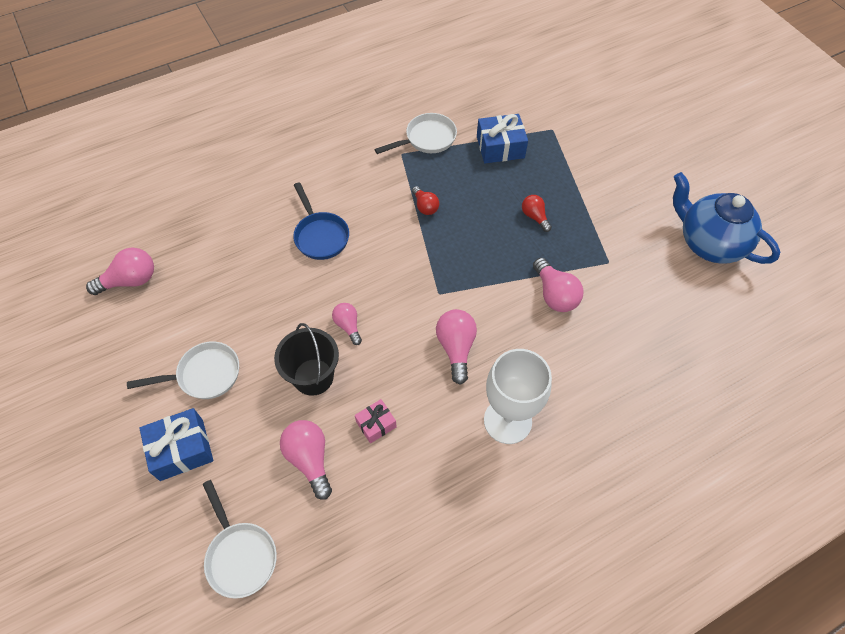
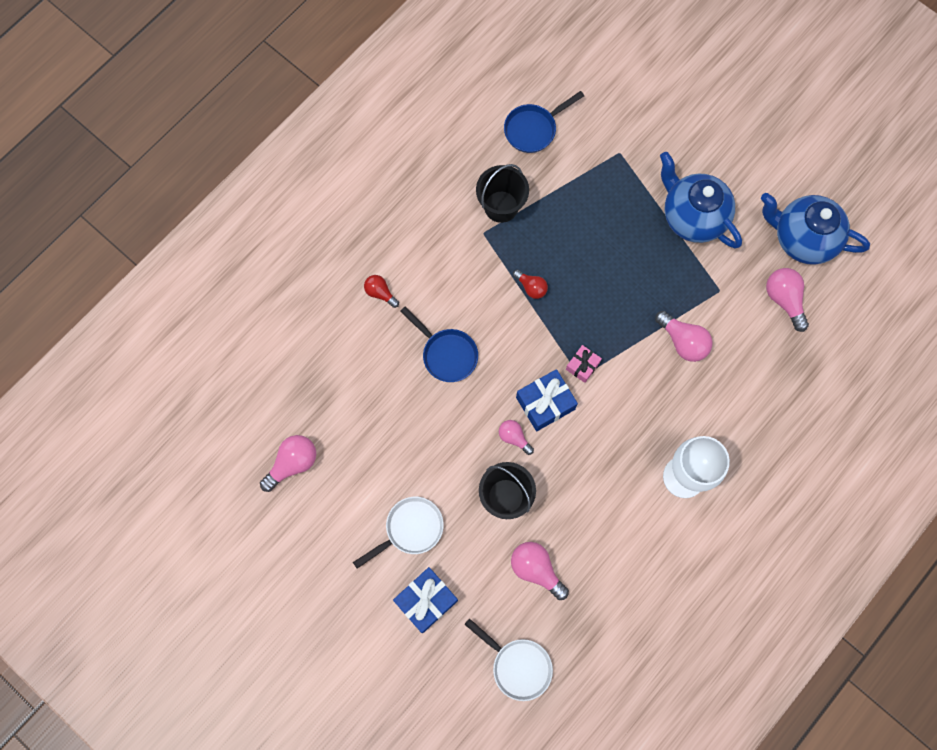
camera: 20 degrees left, 15 degrees up
(376, 424) = (577, 519): pink gift -> pink gift (582, 366)
(427, 139) = (501, 206): white pan -> black bucket
(456, 348) = (616, 425): pink light bulb -> pink light bulb (784, 300)
(482, 93) = (533, 129): none -> blue pan
(500, 147) = (576, 192): blue gift -> blue gift (545, 403)
(534, 217) = (637, 264): red light bulb -> red light bulb (380, 293)
(603, 195) = (692, 217): none -> blue teapot

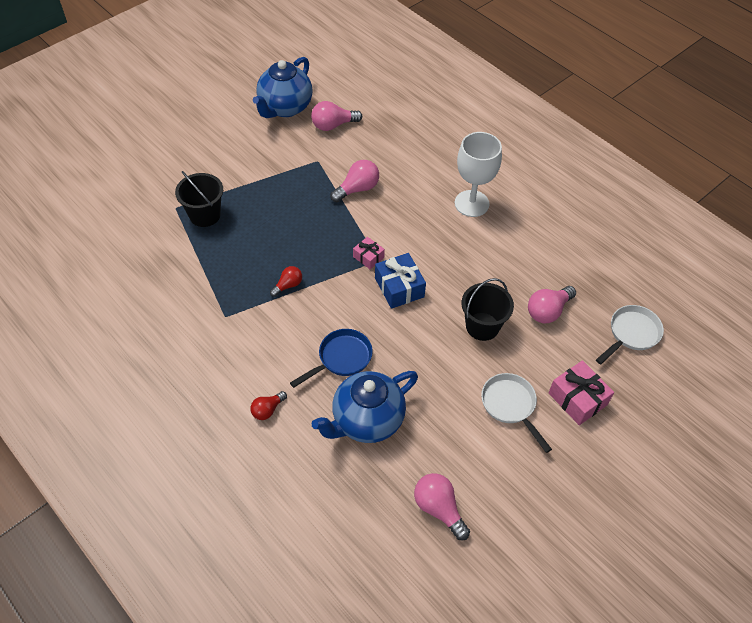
camera: 85 degrees left, 20 degrees down
(426, 601) = (577, 399): blue gift -> pink gift
(501, 206) = (202, 299): black bucket -> black bucket (205, 215)
(514, 437) = (428, 314): pink light bulb -> none
(533, 129) = (131, 266): blue pan -> none
(692, 217) = (249, 168): blue teapot -> blue teapot (366, 420)

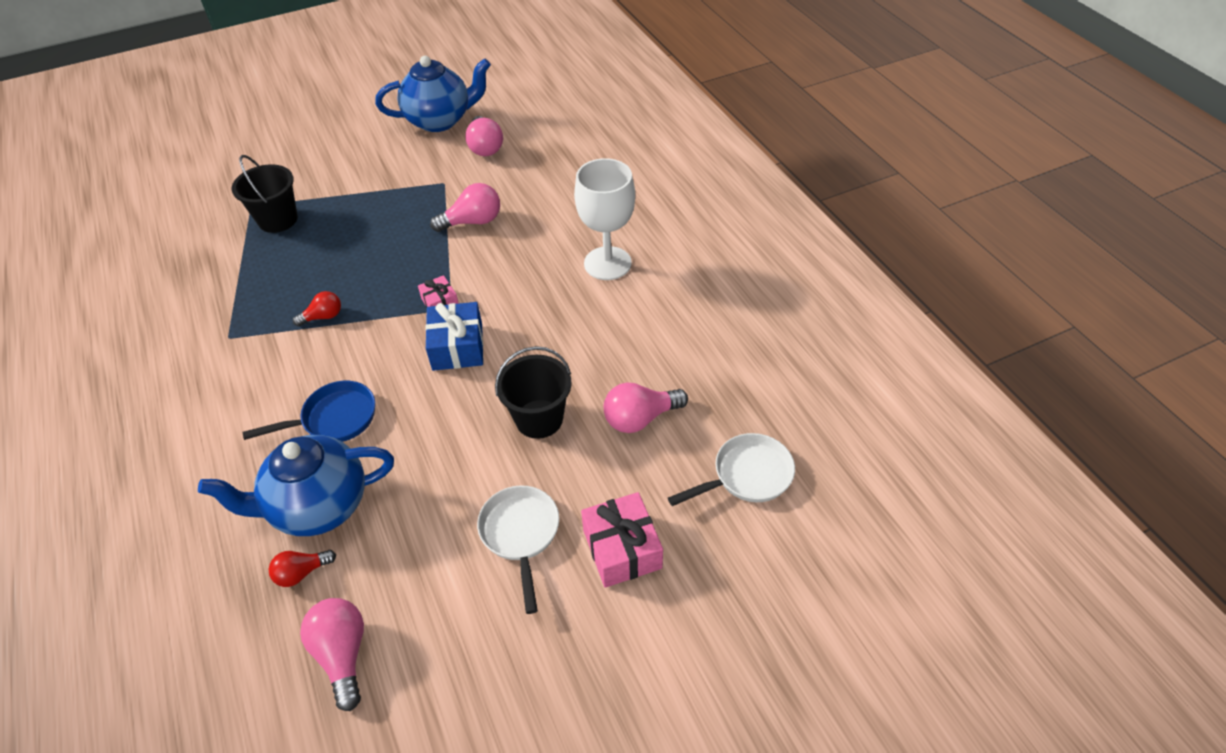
camera: 20 degrees right, 5 degrees down
(267, 410) = (206, 462): red light bulb -> red light bulb (301, 573)
(285, 108) = (440, 120): blue teapot -> blue teapot turned 150 degrees counterclockwise
(333, 125) = (485, 147): pink light bulb -> pink light bulb turned 105 degrees counterclockwise

